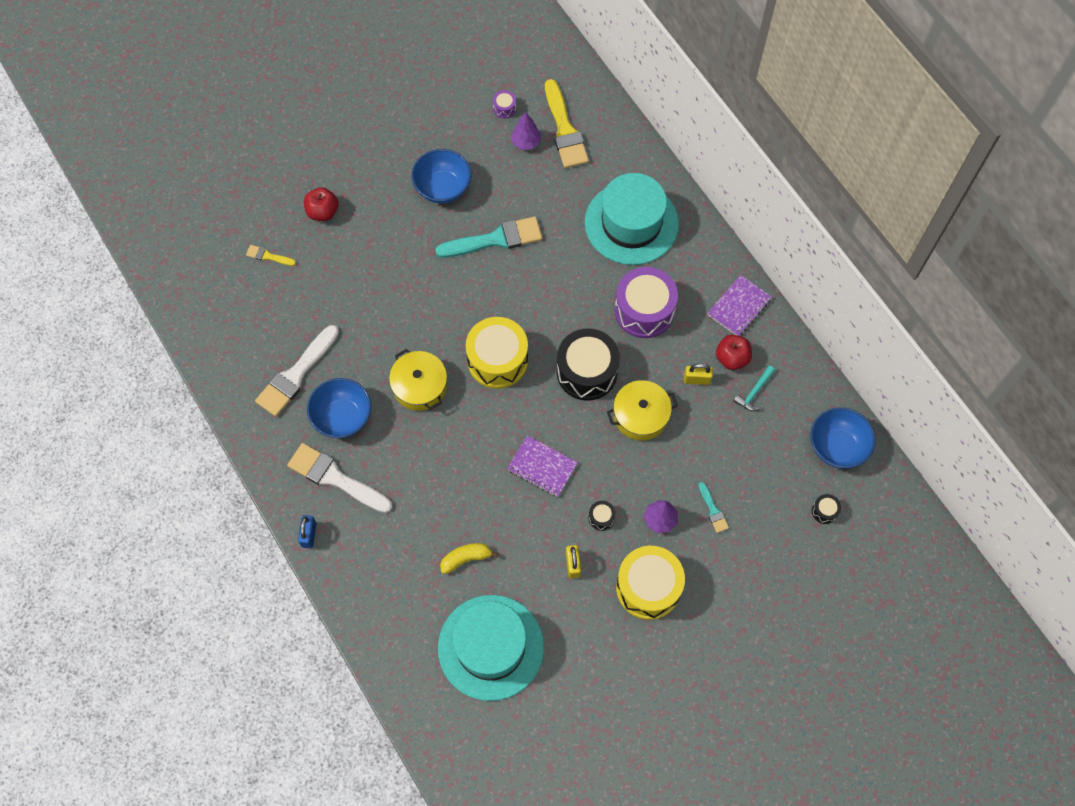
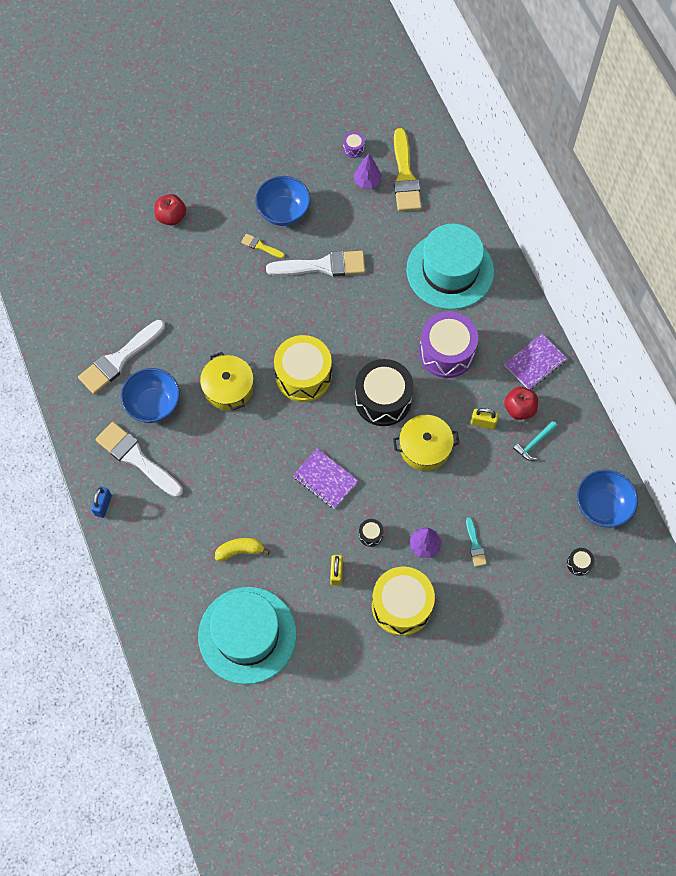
camera: 10 degrees right, 0 degrees up
(268, 256) = (115, 249): yellow brush -> yellow brush (261, 246)
(495, 239) = (322, 266): turquoise brush -> white brush

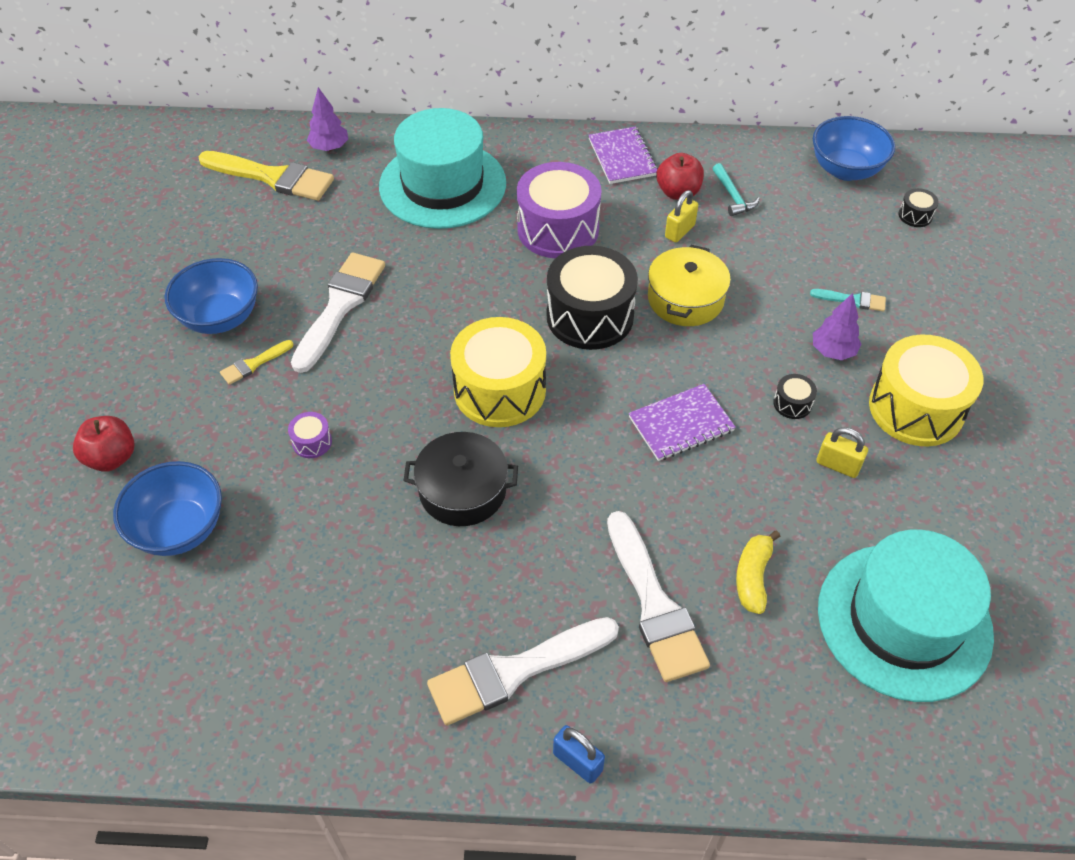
camera: 65 degrees left, 15 degrees down
(119, 359) = (313, 629): white brush -> white brush (654, 604)
(153, 404) = (429, 607): blue bowl -> blue bowl (180, 529)
(228, 388) = (462, 490): yellow pot -> black pot
(353, 148) = (187, 210): purple drum -> purple drum (312, 442)
(367, 182) = (249, 215): purple tree -> purple tree (329, 148)

